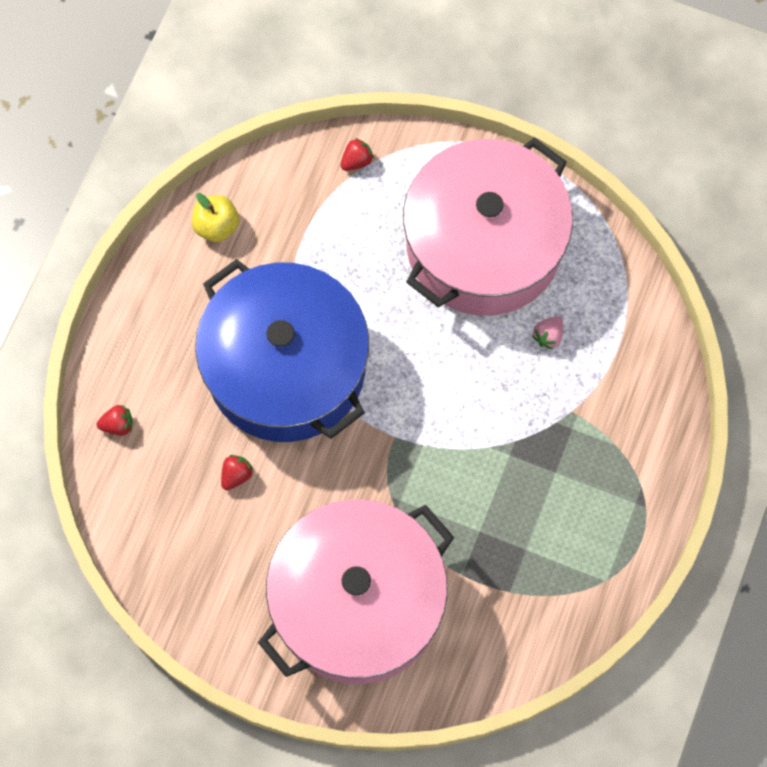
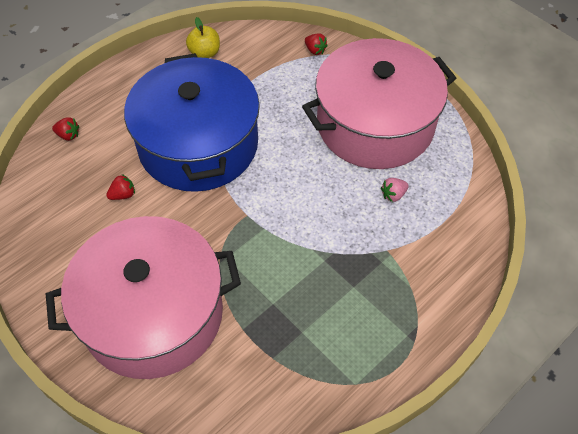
camera: 25 degrees right, 15 degrees down
(356, 161) = (315, 50): red strawberry -> red strawberry turned 60 degrees clockwise

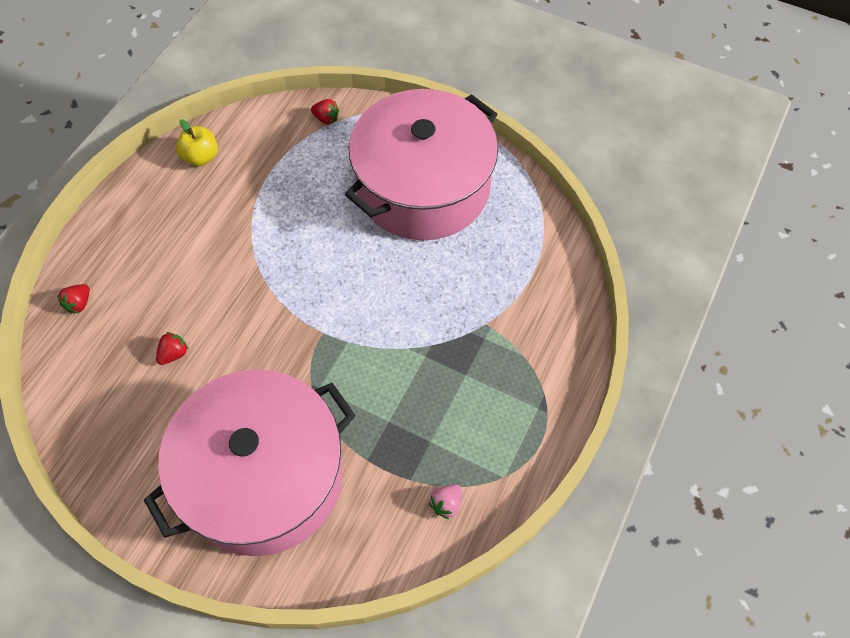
camera: 20 degrees left, 5 degrees up
(68, 135) = (79, 304): red strawberry -> red strawberry turned 120 degrees clockwise
(198, 144) = (237, 269): blue pot -> none
(393, 195) = (471, 261): pink strawberry -> pink strawberry (446, 504)

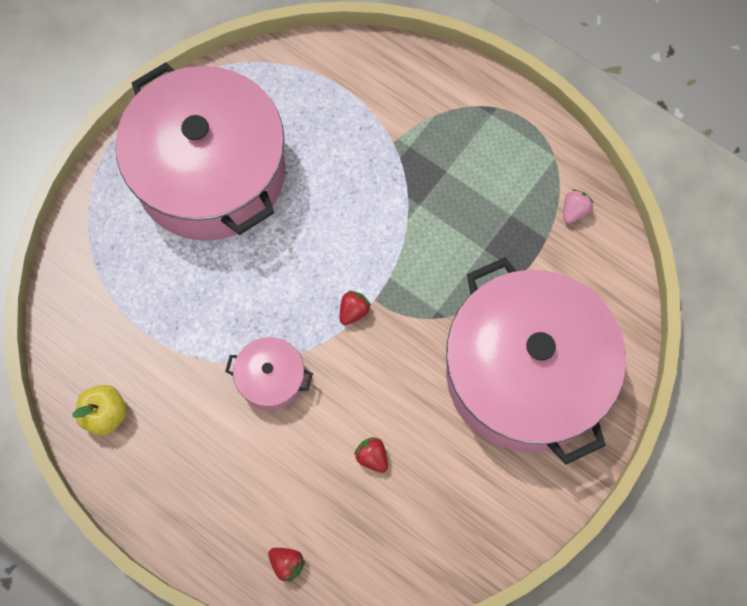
camera: 80 degrees left, 10 degrees up
(240, 264) = (271, 378): none -> pink pot
(326, 118) = (84, 263): red strawberry -> red strawberry (353, 311)
(446, 504) = (574, 211): pink strawberry -> pink strawberry turned 105 degrees counterclockwise

